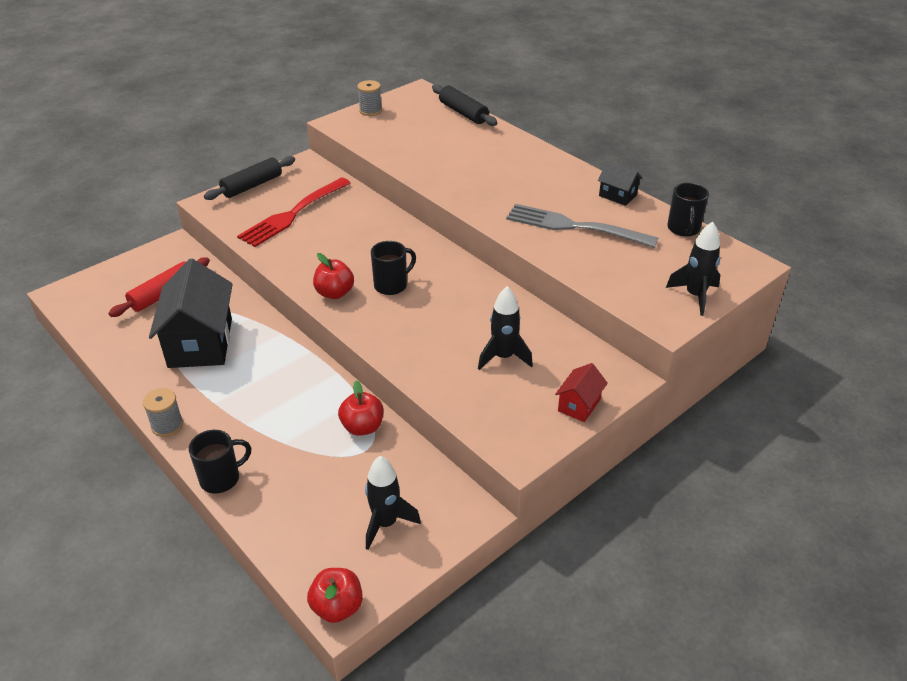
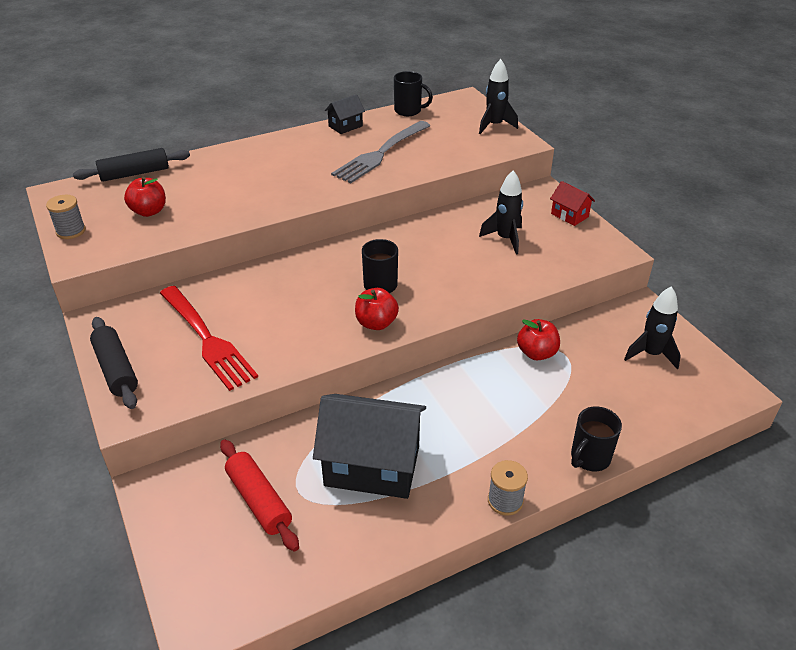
camera: 75 degrees left, 0 degrees up
(221, 478) = (589, 458): black mug -> black mug turned 120 degrees counterclockwise
(337, 607) = (736, 392): red apple -> red apple (149, 211)

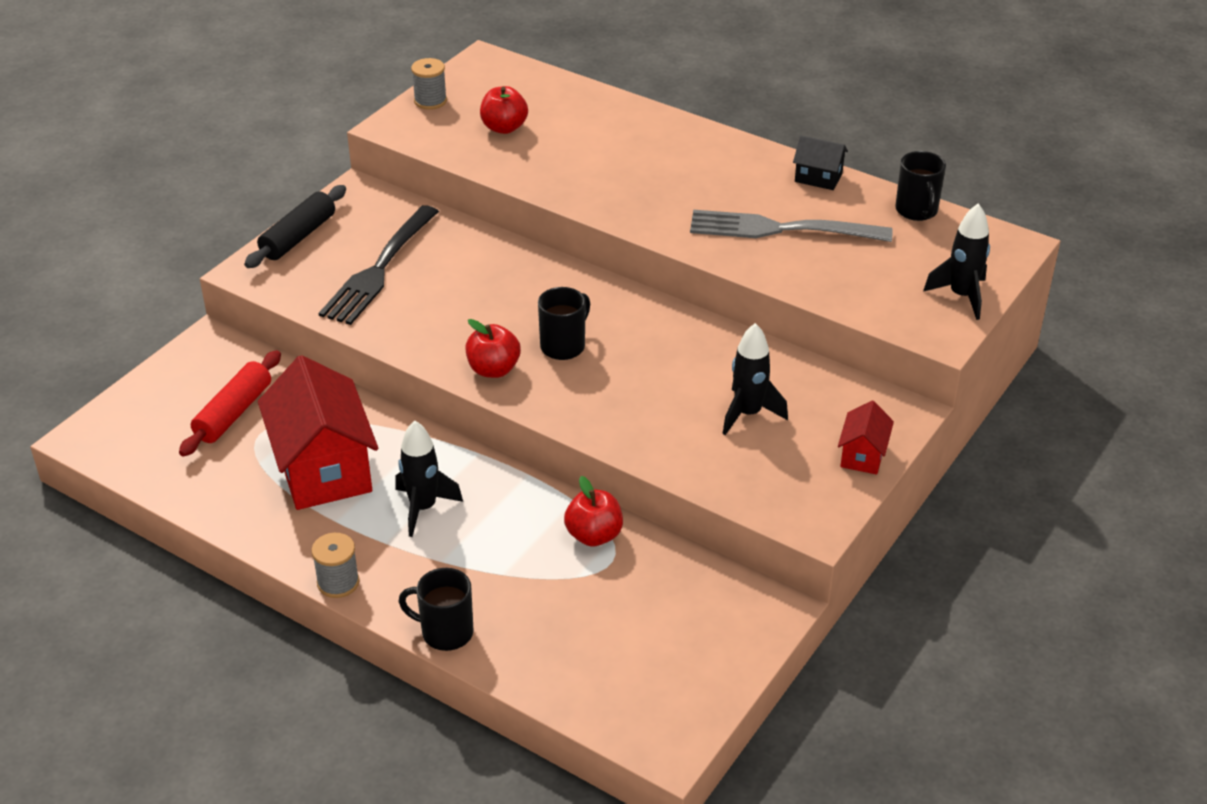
camera: 60 degrees right, 0 degrees up
(135, 173) = (563, 86): black rolling pin -> none
(206, 339) = (380, 268): red fork -> black fork
(372, 466) = (323, 469): black house -> red house
(651, 354) = (676, 642): black rocket -> black rocket (423, 508)

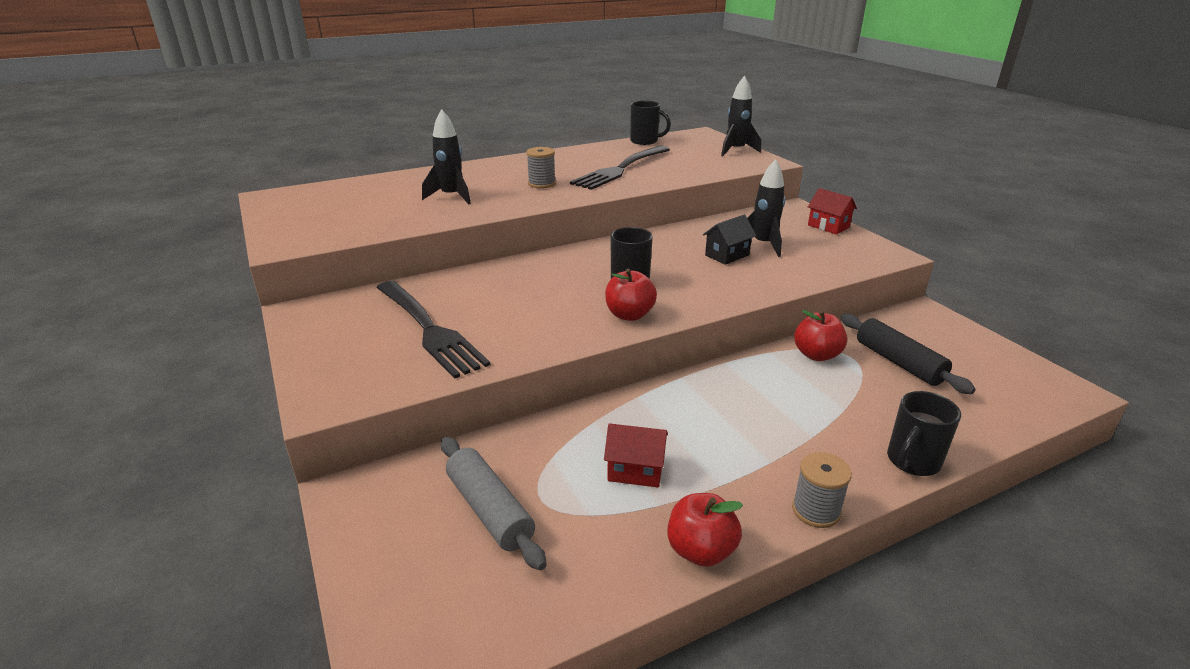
camera: 60 degrees left, 10 degrees down
(234, 413) = (490, 510): red rolling pin -> grey rolling pin
(298, 237) = (317, 357): black rolling pin -> black rolling pin (898, 362)
(323, 469) = (635, 470): red house -> red house, size x0.47
(423, 508) = (734, 426): black rocket -> black rocket (451, 197)
(430, 101) = (280, 224): grey spool -> grey spool (542, 184)
(504, 128) = (370, 210): red apple -> red apple (700, 550)
(782, 229) = (621, 169): grey fork -> black fork
(818, 178) = (581, 151): black house -> black house (727, 255)

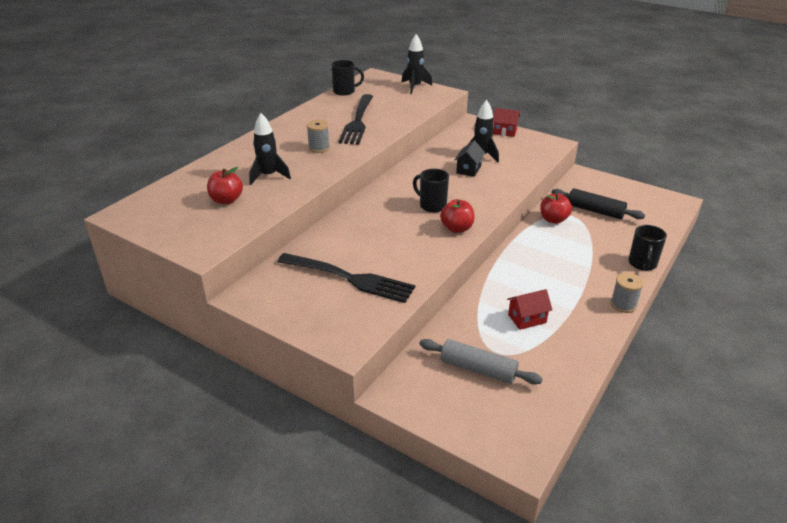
camera: 30 degrees left, 5 degrees up
(700, 550) = (593, 344): red apple -> red apple (226, 200)

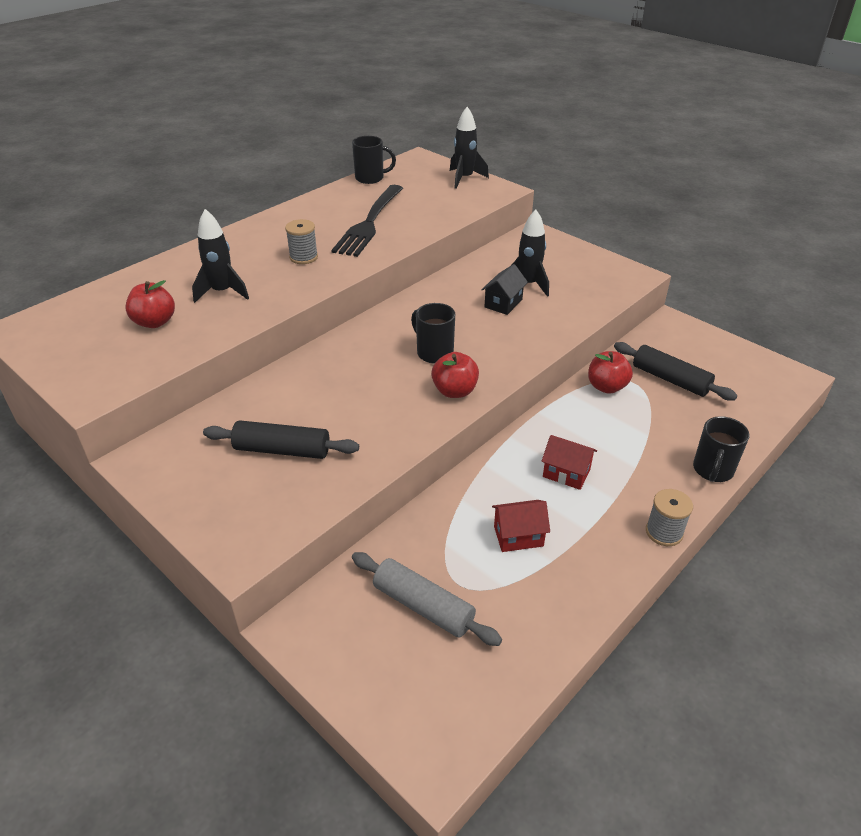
camera: 10 degrees right, 5 degrees up
(348, 278) = (282, 450): black fork -> black rolling pin
(504, 131) = (573, 251): red house -> red house (566, 473)

